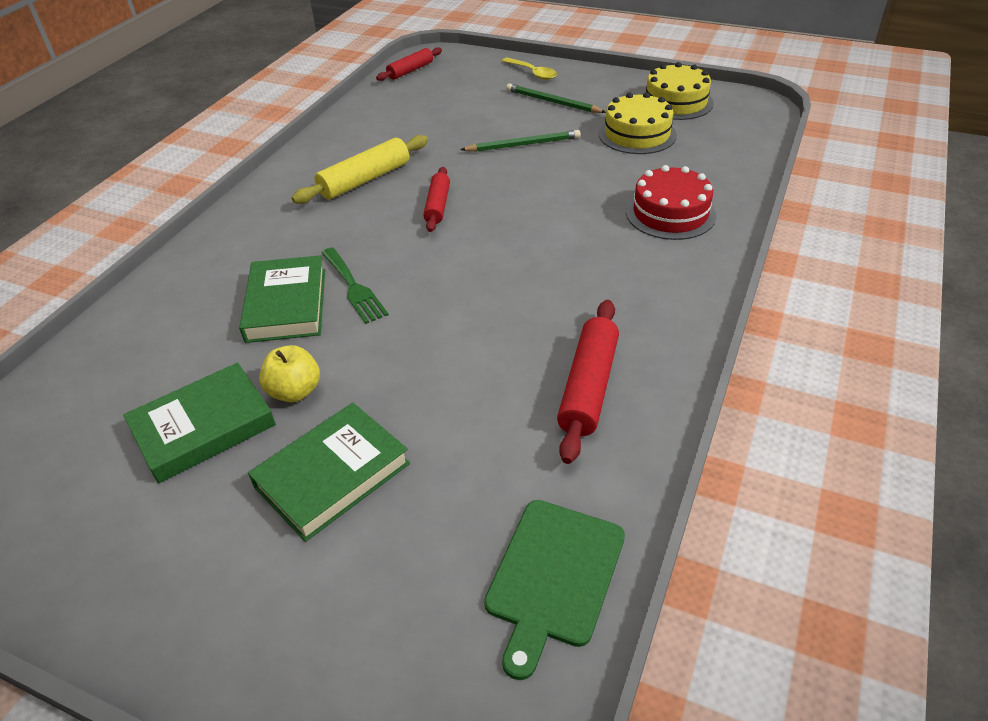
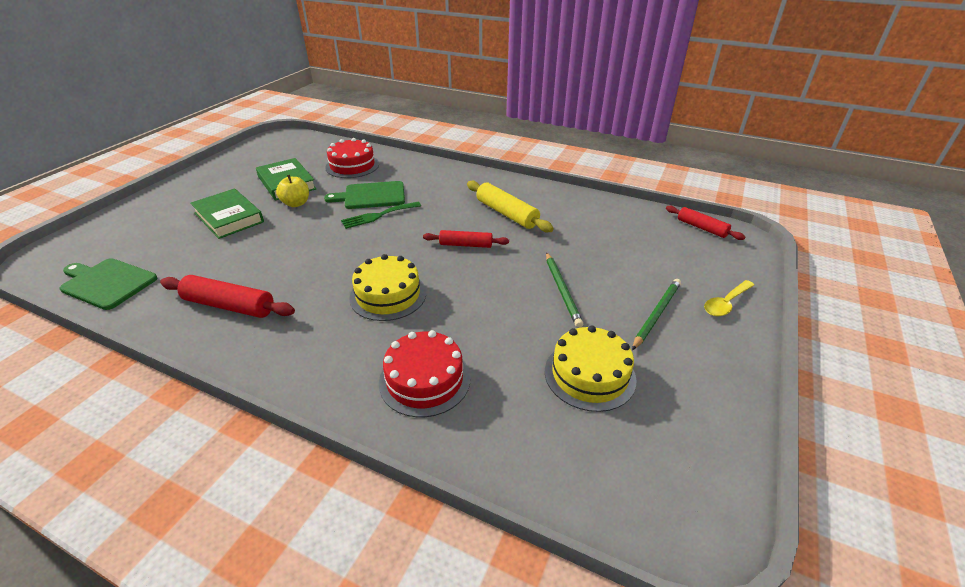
camera: 90 degrees right, 5 degrees down
(156, 348) = (352, 166): none -> red cake
(286, 305) = (371, 196): green book -> green cutting board
(676, 102) = (682, 425): yellow cake -> yellow cake (388, 295)

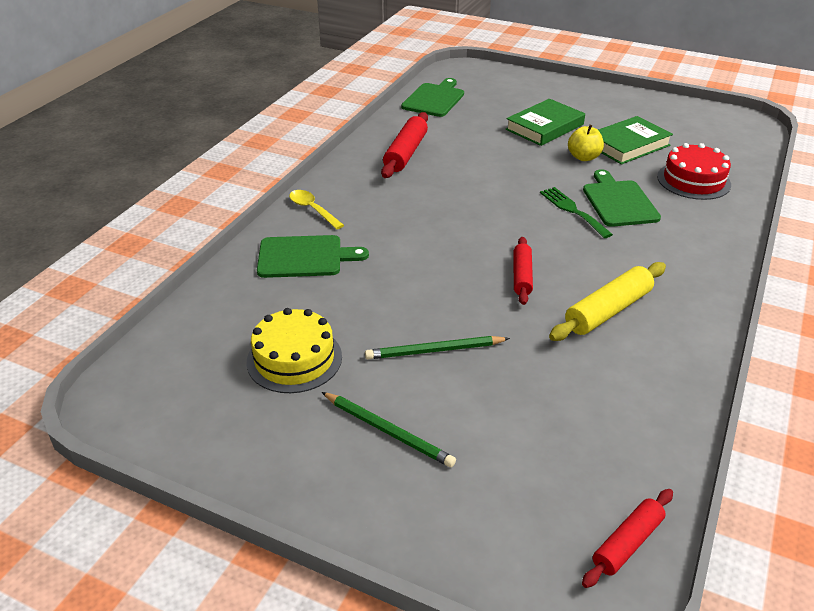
camera: 90 degrees right, 0 degrees up
(388, 295) = (422, 229): yellow cake -> none
(424, 380) = (304, 257): red cake -> green cutting board
(726, 303) = (410, 514): yellow spoon -> yellow spoon (312, 210)

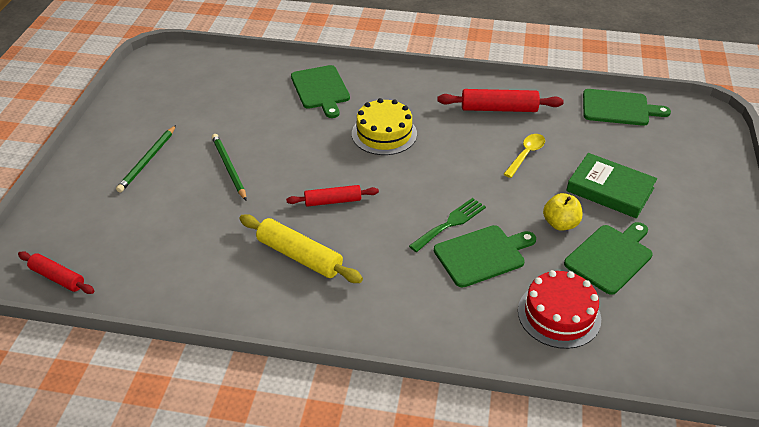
camera: 75 degrees right, 5 degrees up
(294, 359) = (209, 109): yellow cake -> yellow cake (384, 134)
(312, 210) = (384, 79): yellow spoon -> yellow spoon (526, 154)
(628, 145) = (610, 257): green book -> green cutting board

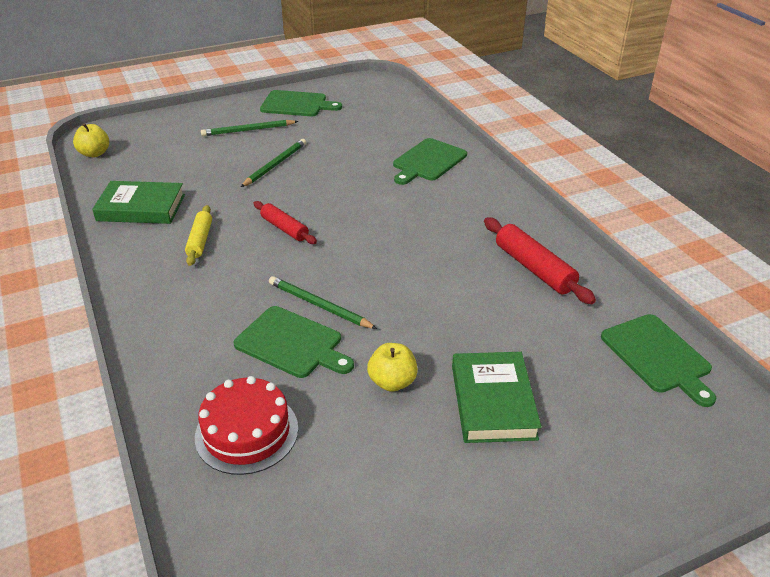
camera: 55 degrees right, 5 degrees down
(57, 278) = (94, 153): red rolling pin -> yellow apple
(204, 276) = (141, 208): none -> green book
(300, 256) = (200, 241): yellow rolling pin -> yellow rolling pin, size x0.65
(384, 134) = (407, 217): yellow cake -> none
(450, 223) = (319, 305): green fork -> green pencil
(526, 154) = (480, 315): yellow spoon -> none
(610, 257) = (374, 443): green cutting board -> green cutting board (297, 104)

